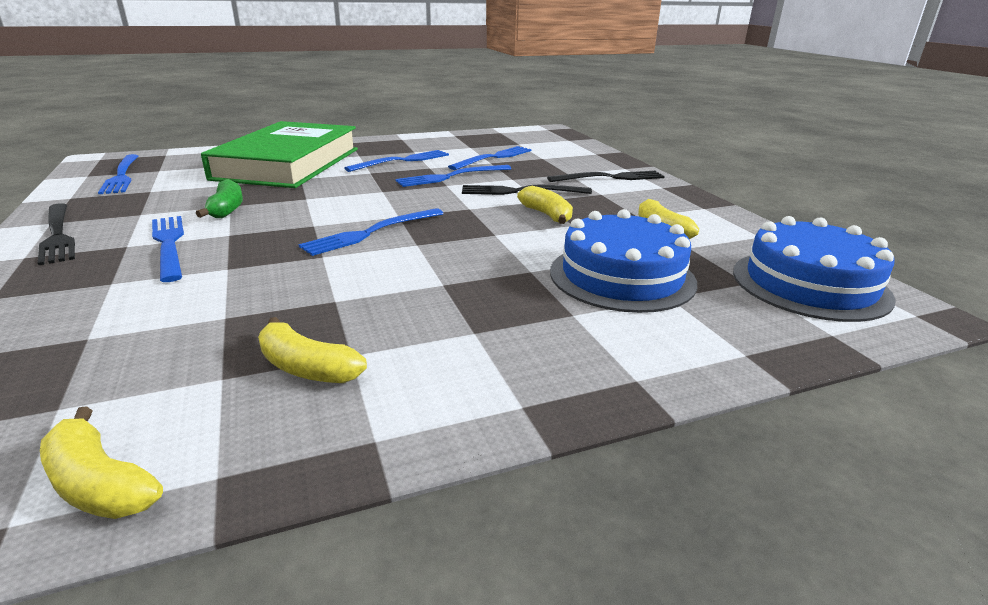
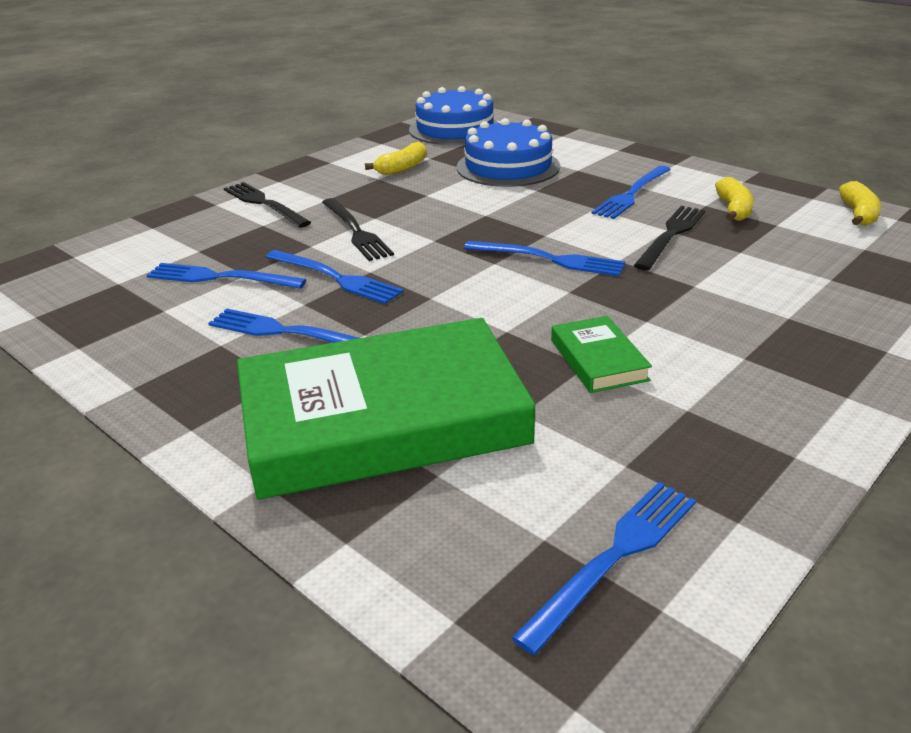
camera: 115 degrees left, 5 degrees up
(57, 235) = (799, 419): black fork -> black fork (671, 235)
(169, 245) = (708, 336): blue fork -> blue fork (632, 194)
(227, 209) = (598, 360): green banana -> green book
(547, 215) = (415, 207): yellow banana -> none

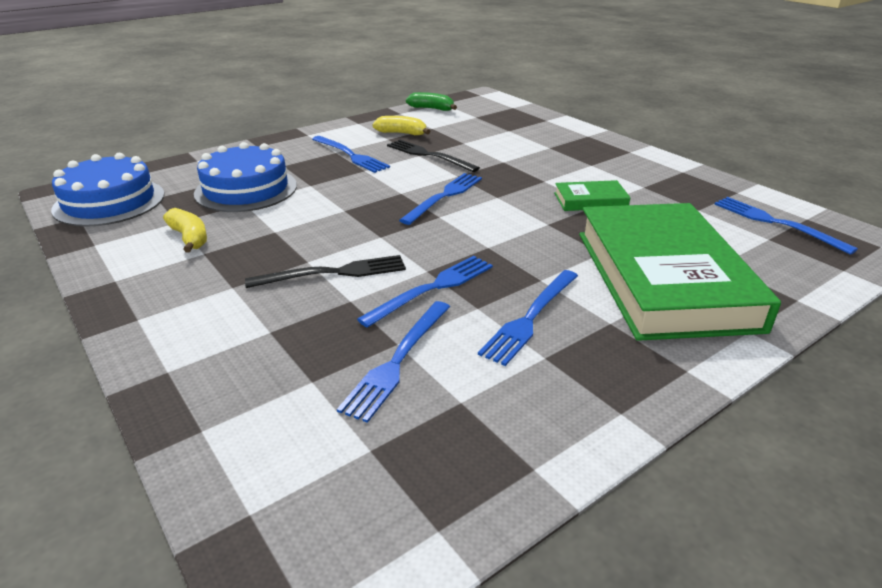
camera: 80 degrees left, 0 degrees up
(264, 204) = (206, 330): black fork -> none
(858, 214) = (432, 109): yellow banana -> green banana

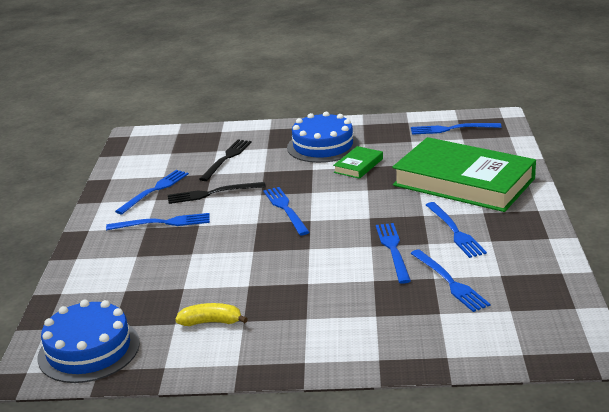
camera: 50 degrees left, 5 degrees down
(246, 189) = (159, 282): blue cake -> blue cake (323, 146)
(333, 273) = (335, 277): black fork -> black fork (226, 159)
(402, 133) = (154, 190): yellow banana -> blue fork
(432, 109) = (125, 163): green banana -> none

